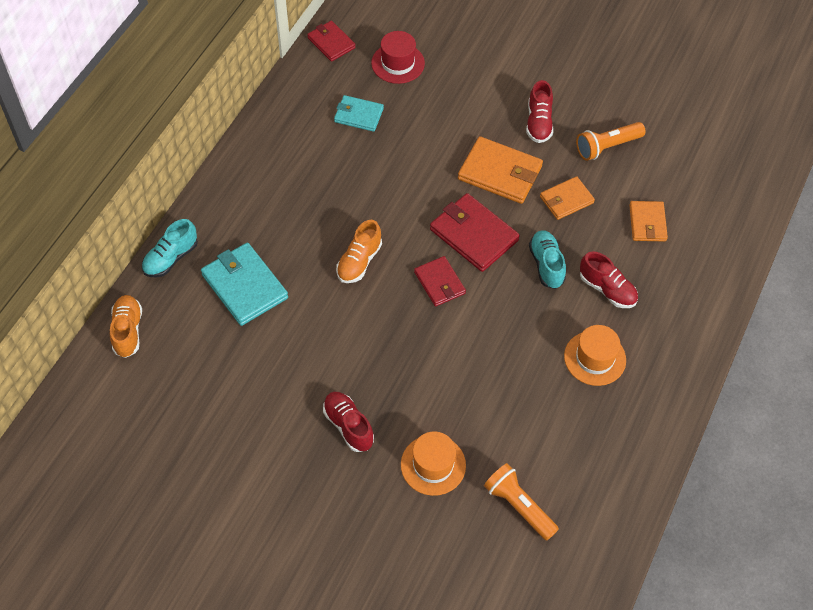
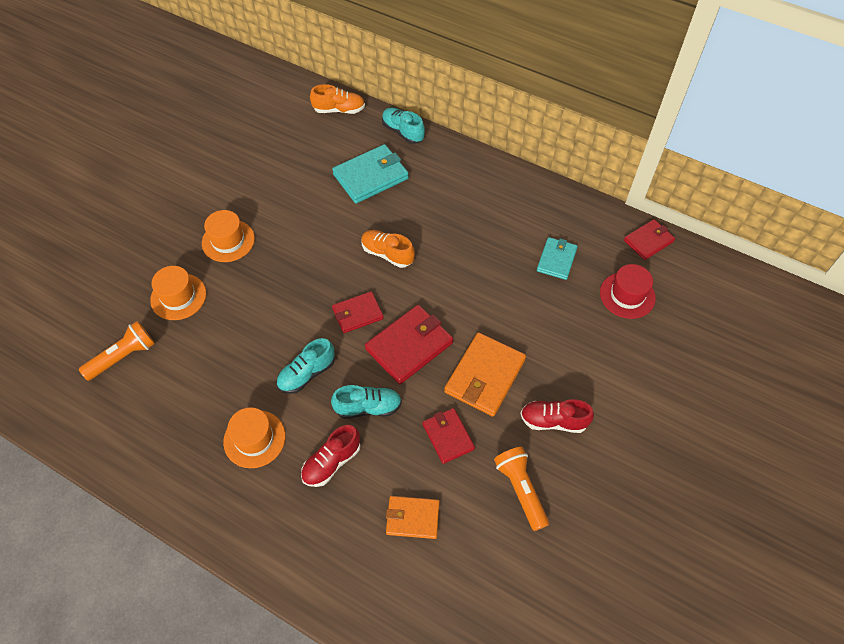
camera: 95 degrees right, 0 degrees up
(348, 426) = (228, 241): red shoe -> orange hat
(517, 321) = (307, 374): none -> turquoise shoe
(566, 200) = (448, 436): orange wallet -> red wallet

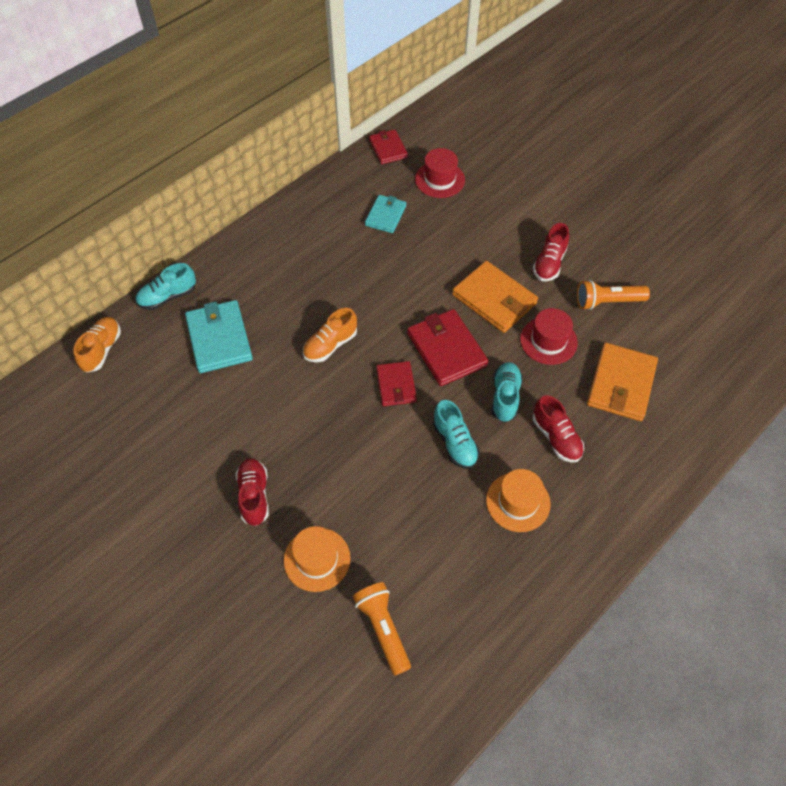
camera: 75 degrees left, 0 degrees up
(228, 241) = (254, 495): orange hat -> red shoe
(412, 518) = (621, 384): orange wallet -> orange wallet, size x1.62
(448, 436) = (548, 341): red wallet -> red hat
(556, 260) = (385, 215): turquoise wallet -> turquoise wallet turned 75 degrees clockwise

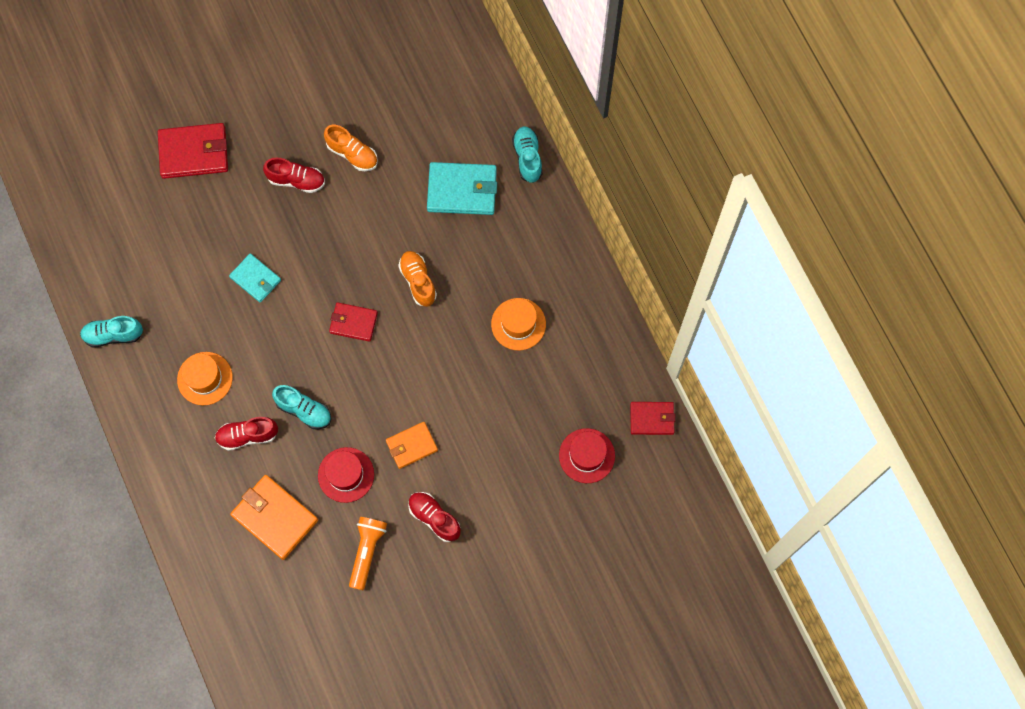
camera: 110 degrees right, 15 degrees up
(102, 350) = (488, 93): orange shoe -> orange shoe (352, 154)
(317, 559) = (224, 211): orange hat -> orange hat (518, 324)
(383, 629) = (151, 240): orange flashlight -> none
(385, 215) = (556, 383): turquoise wallet -> turquoise wallet (255, 279)
(446, 349) = (373, 379): red wallet -> red wallet (194, 152)
(455, 443) = (278, 350): turquoise shoe -> turquoise shoe (113, 335)
(494, 299) = (411, 446): orange wallet -> orange wallet, size x0.62

